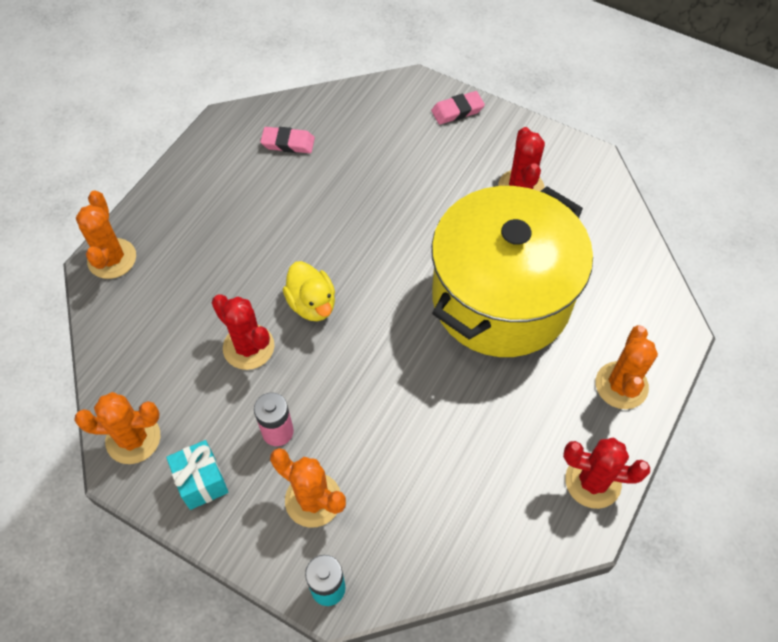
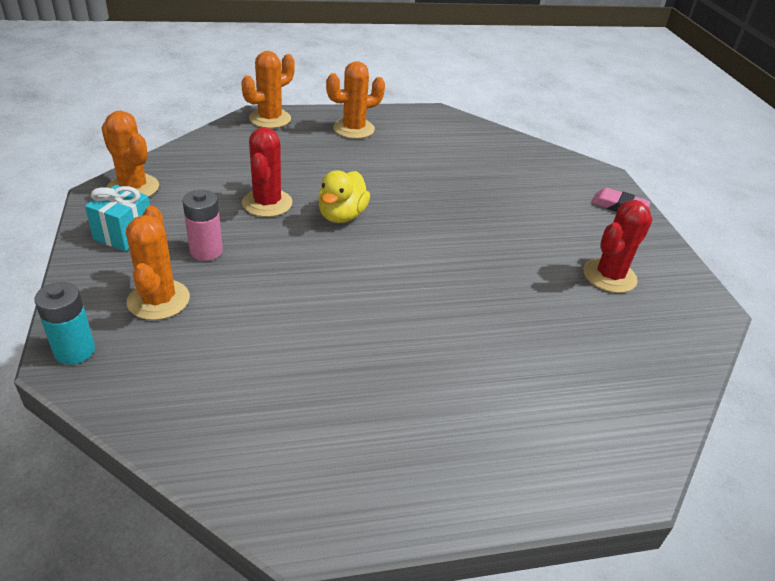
camera: 45 degrees right, 20 degrees down
(288, 143) = (461, 144): pink eraser -> none
(501, 298) = (485, 318): yellow pot -> none
(593, 481) = (365, 499): red cactus -> none
(621, 385) = (506, 462): orange cactus -> orange cactus (353, 129)

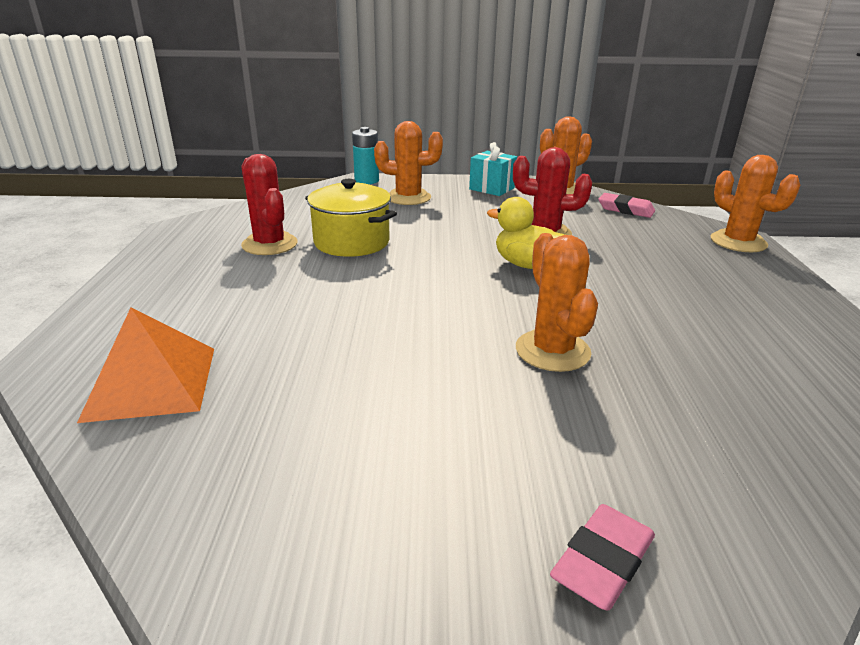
camera: 105 degrees right, 10 degrees down
(197, 156) = (625, 209): none -> pink eraser
(206, 251) = (466, 210): pink battery -> none
(317, 328) = (351, 242): none -> yellow pot
(353, 129) = (754, 289): orange cactus -> orange cactus (552, 351)
(609, 276) = (362, 454): red cactus -> red cactus (269, 244)
(614, 392) = (151, 382): none -> orange pyramid

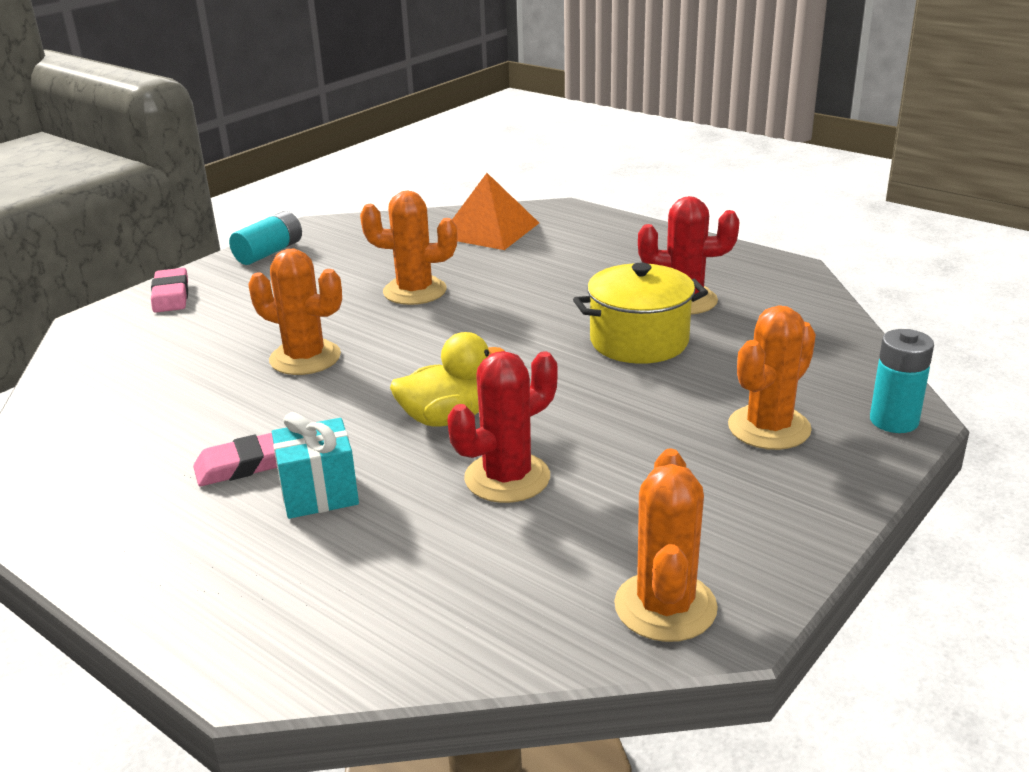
camera: 130 degrees right, 0 degrees up
(369, 560) = (269, 252): none -> turquoise battery
(491, 188) = (746, 527): turquoise gift -> turquoise gift (319, 494)
(625, 209) = (492, 621): pink eraser -> pink eraser (243, 465)
(738, 242) = (246, 646): orange cactus -> orange cactus (415, 291)

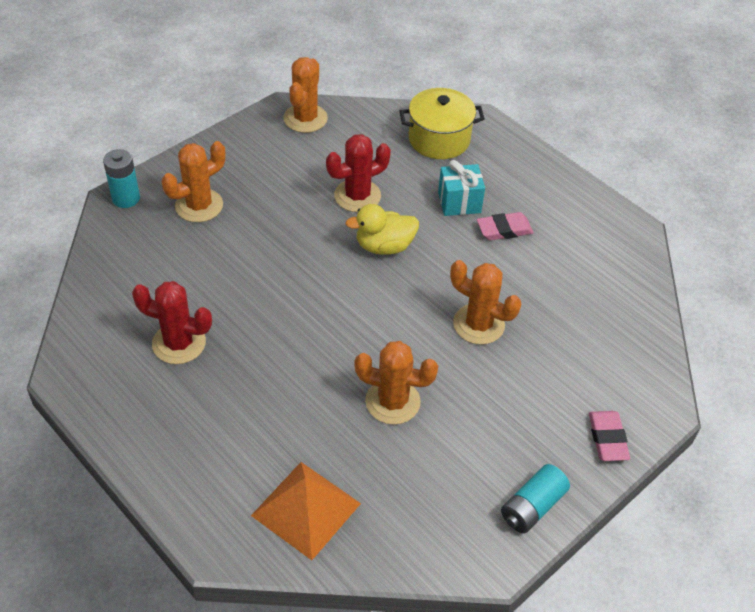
camera: 175 degrees left, 20 degrees up
(639, 341) = (236, 298): yellow pot -> yellow pot (439, 139)

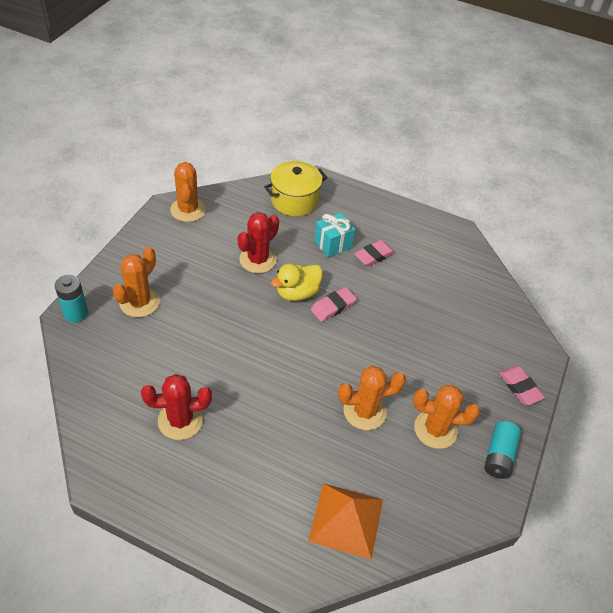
camera: 25 degrees left, 0 degrees up
(419, 274) = (333, 306): none -> pink eraser
(478, 324) = (393, 332): orange cactus -> orange cactus (435, 429)

